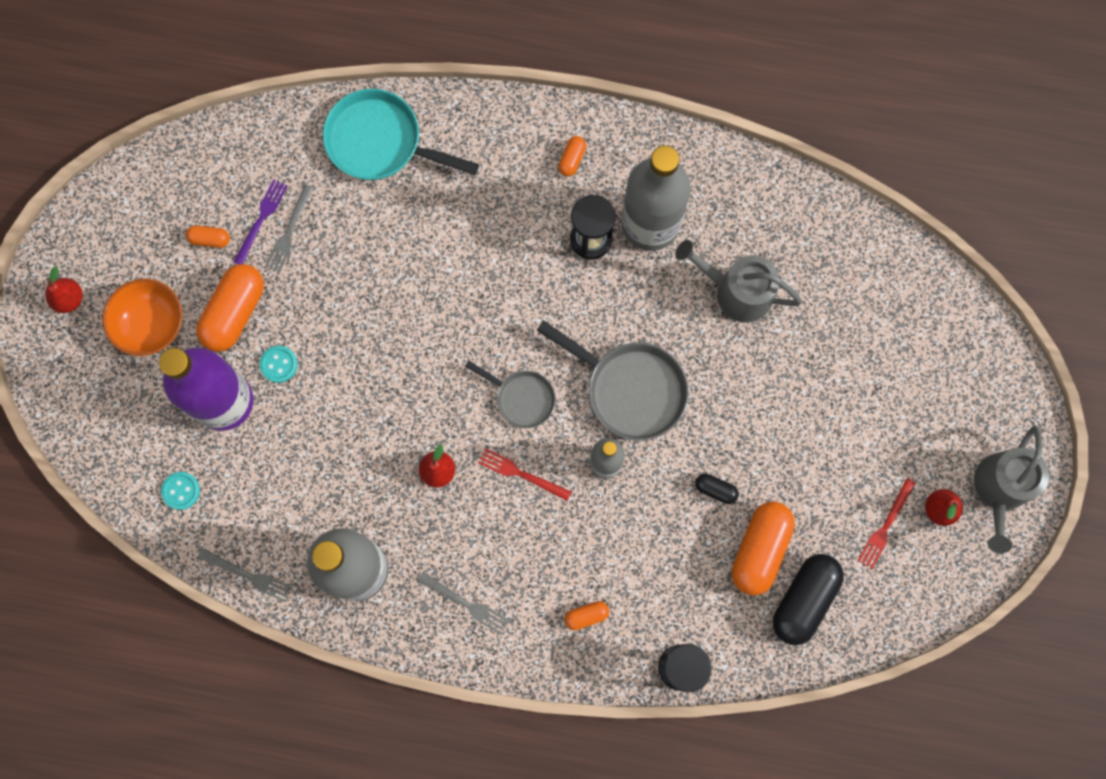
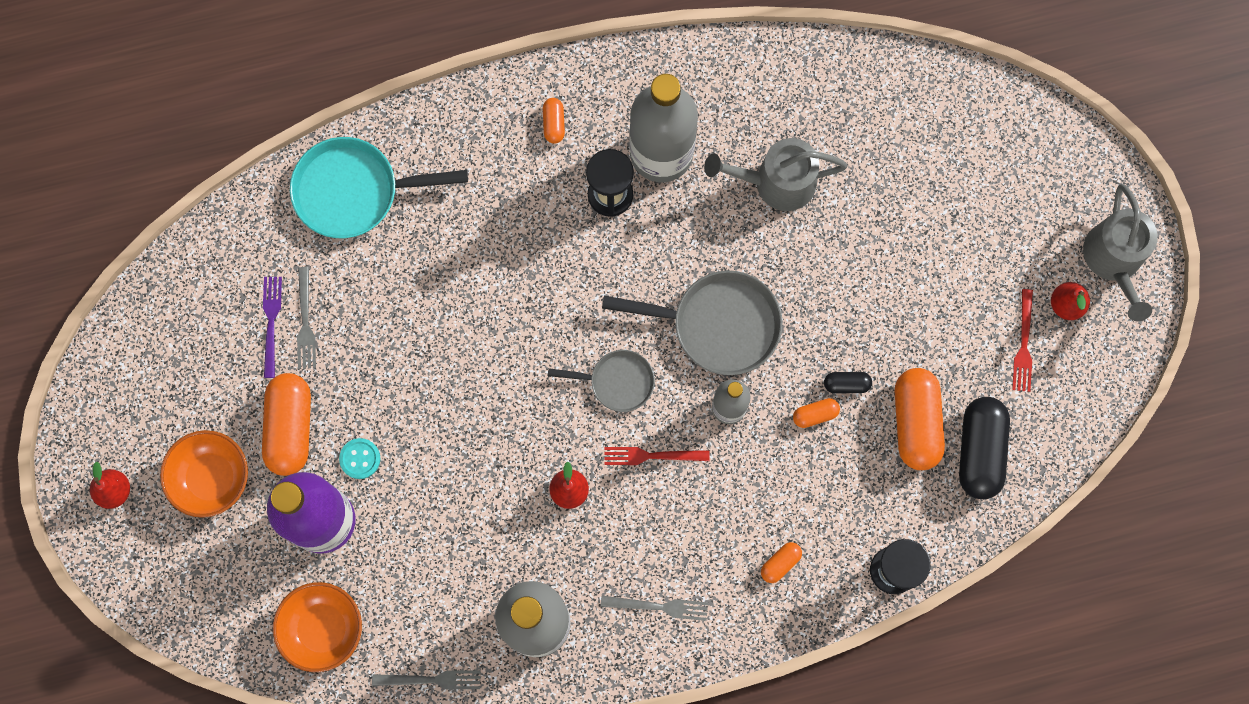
camera: 25 degrees left, 0 degrees up
(181, 491) = (323, 628): turquoise button -> orange bowl
(210, 239) = (229, 366): orange capsule -> orange capsule (815, 414)

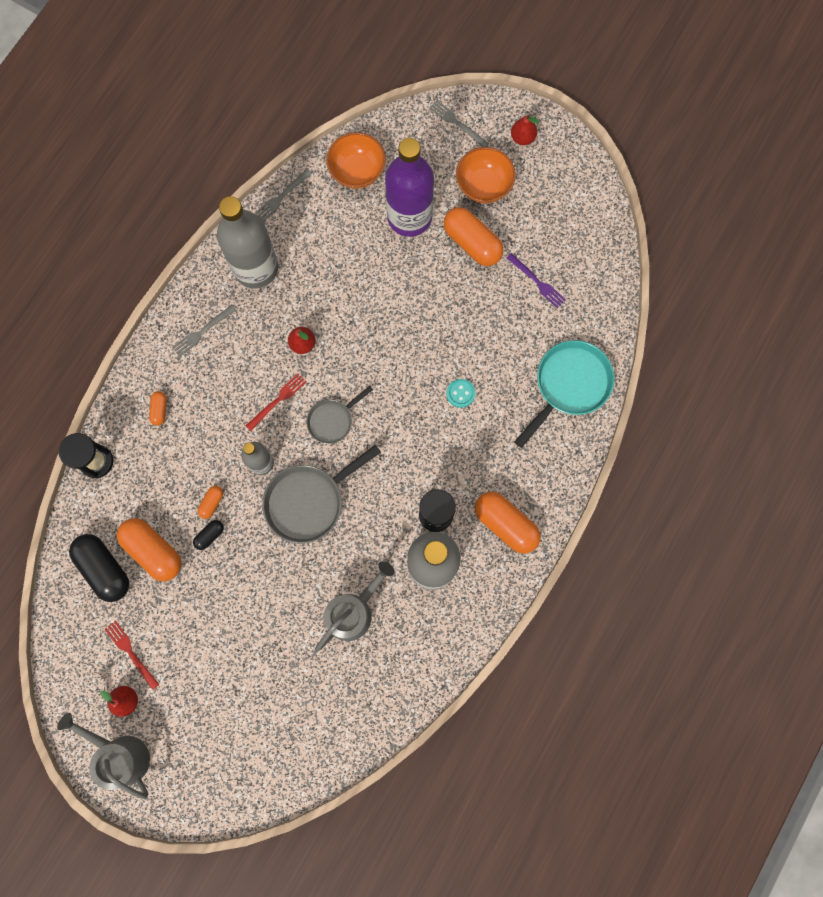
camera: 135 degrees right, 0 degrees up
(305, 322) = (520, 298): grey fork -> grey fork (457, 123)
(360, 459) = (422, 261): turquoise button -> turquoise button (460, 393)
(554, 124) = (505, 524): orange capsule -> orange capsule, size x2.12

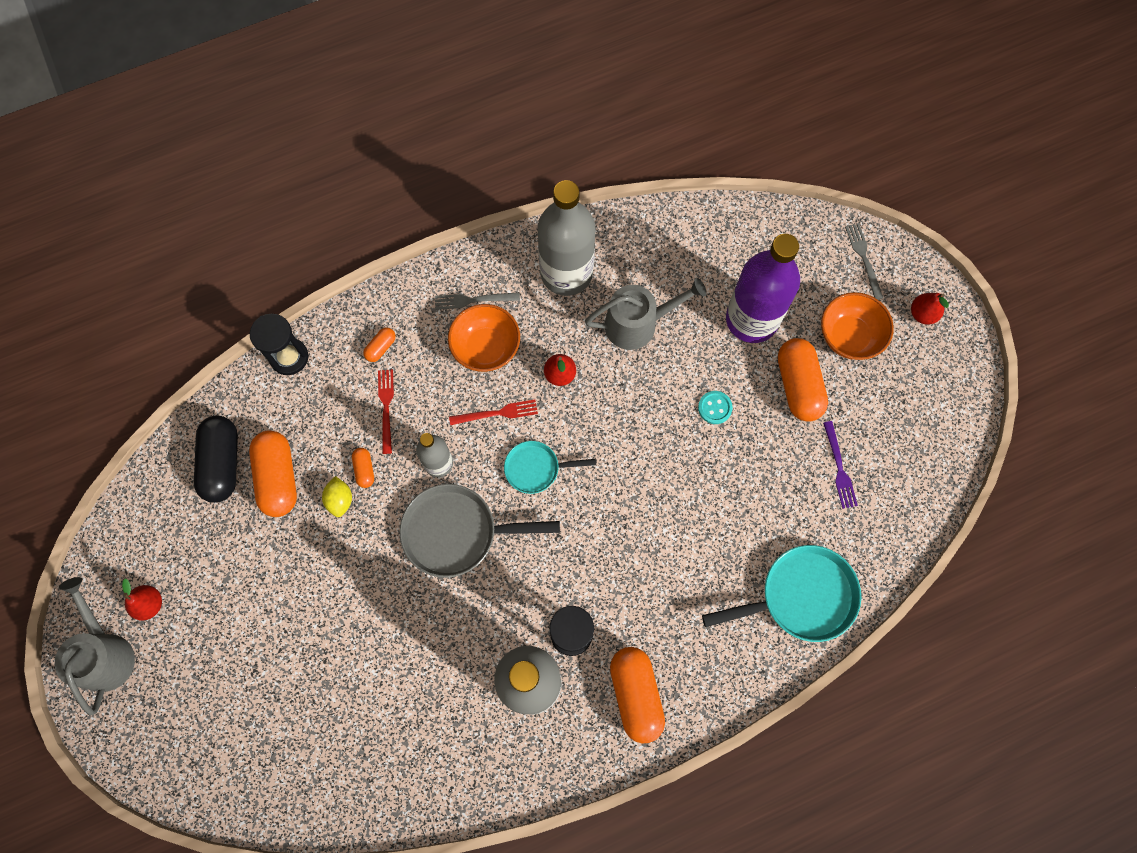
camera: 35 degrees right, 5 degrees down
(131, 652) = (187, 561): red fork -> red fork (386, 407)
(210, 535) = (340, 500): black capsule -> yellow lemon
(212, 503) = (364, 470): orange capsule -> orange capsule turned 75 degrees counterclockwise
(281, 197) = (639, 221): grey fork -> none
(332, 420) = (536, 468): grey pan -> turquoise pan
(353, 611) = (421, 674): grey watering can -> grey watering can (637, 324)
(357, 171) = (730, 243): orange bowl -> orange bowl (486, 348)
(460, 393) = (682, 528): turquoise button -> turquoise button (715, 408)

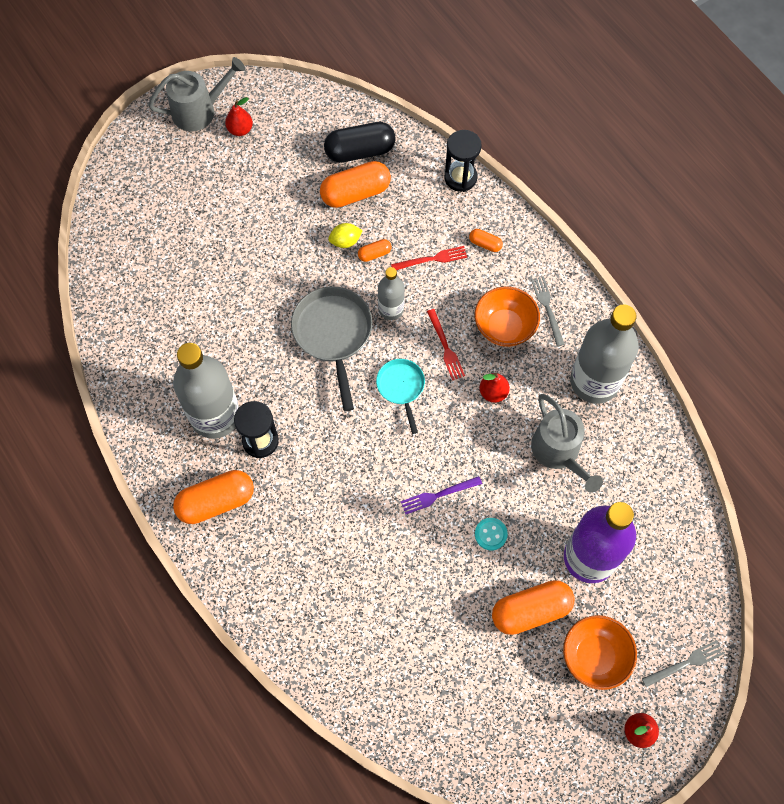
camera: 80 degrees right, 5 degrees down
(801, 596) = (323, 636): turquoise pan -> none
(839, 468) = (454, 660): purple fork -> purple fork (438, 495)

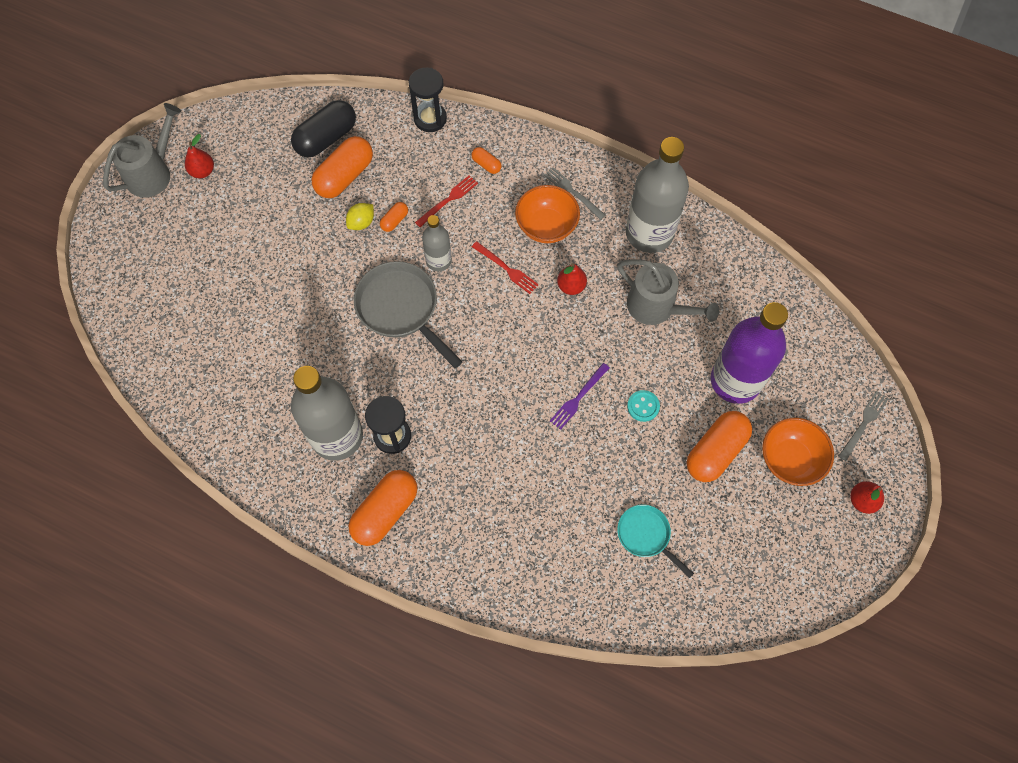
camera: 30 degrees left, 0 degrees up
(401, 387) = (489, 323): turquoise pan -> turquoise pan (646, 535)
(485, 244) = (486, 164): orange capsule -> orange capsule turned 45 degrees clockwise

